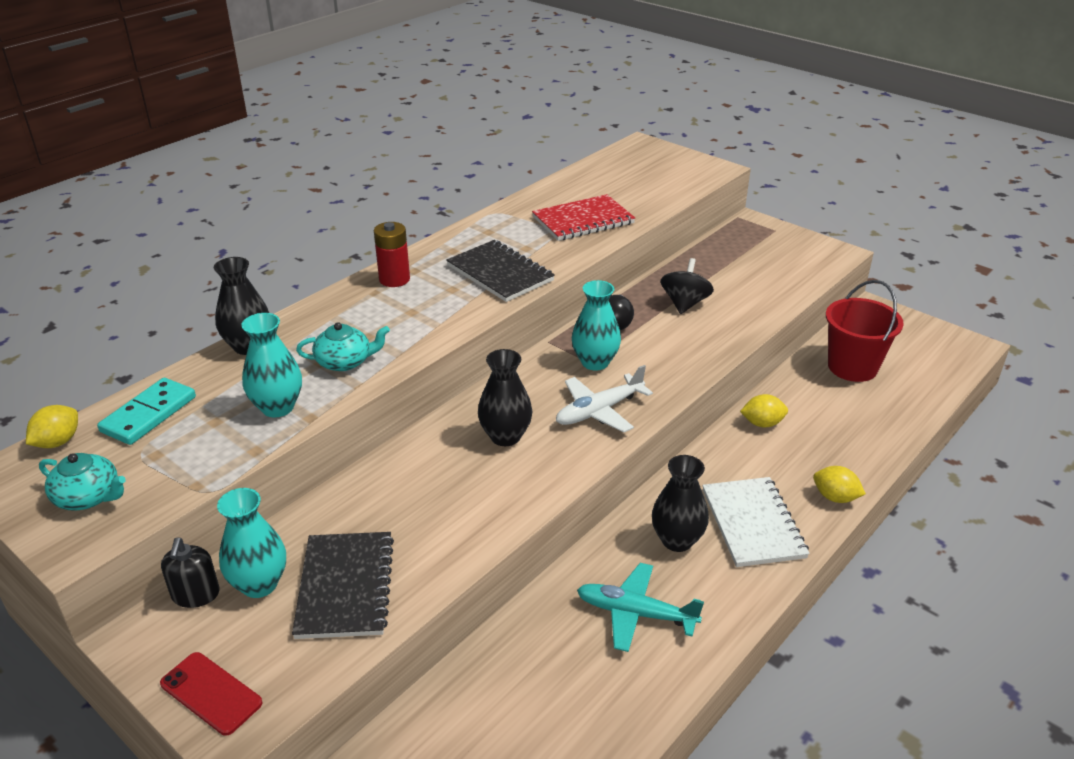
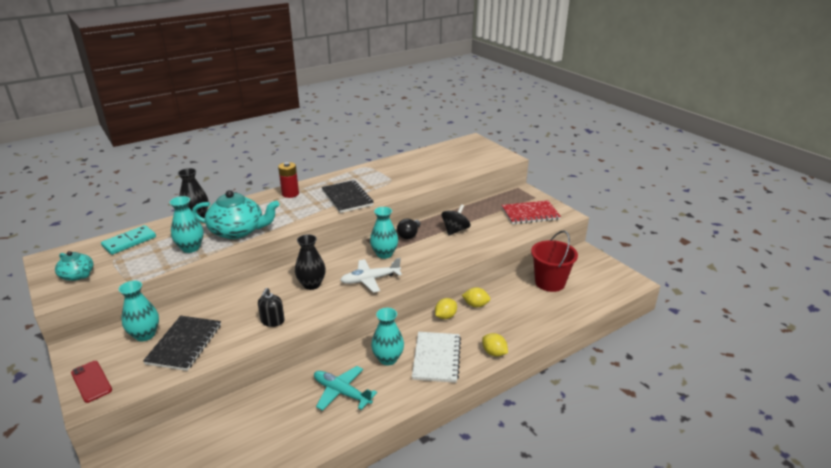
camera: 15 degrees right, 5 degrees down
(58, 442) = (81, 248): yellow lemon -> yellow lemon (445, 316)
(196, 594) = (113, 334): black soap dispenser -> black soap dispenser (272, 321)
(345, 362) = (238, 231): turquoise teapot -> turquoise teapot, size x1.80
(583, 220) = (411, 176): red notebook -> red notebook (530, 214)
(677, 540) = (388, 359): black vase -> turquoise vase

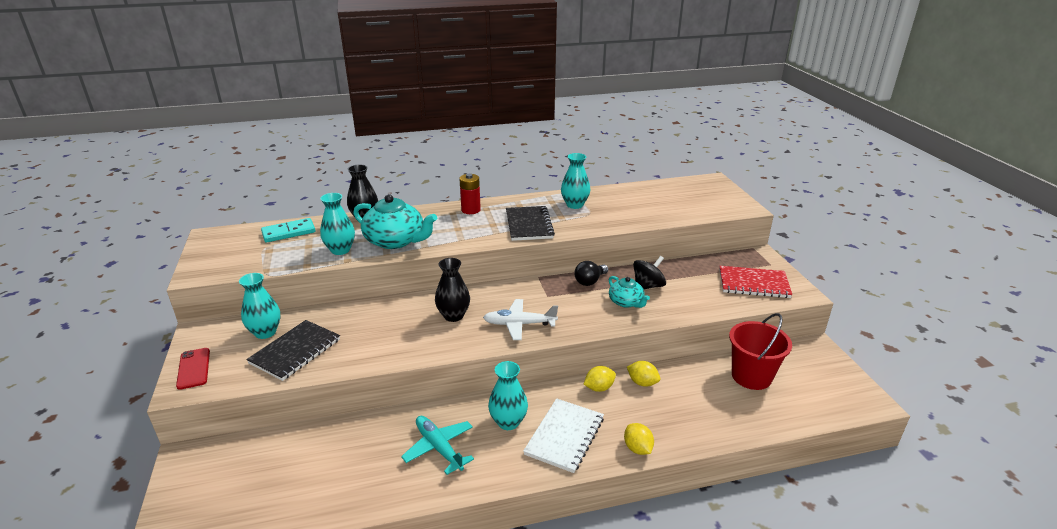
camera: 20 degrees right, 0 degrees up
(78, 275) = (225, 257): turquoise teapot -> turquoise teapot (626, 302)
(272, 321) = (392, 347): black soap dispenser -> none
(384, 254) = (550, 298): turquoise vase -> turquoise vase (574, 205)

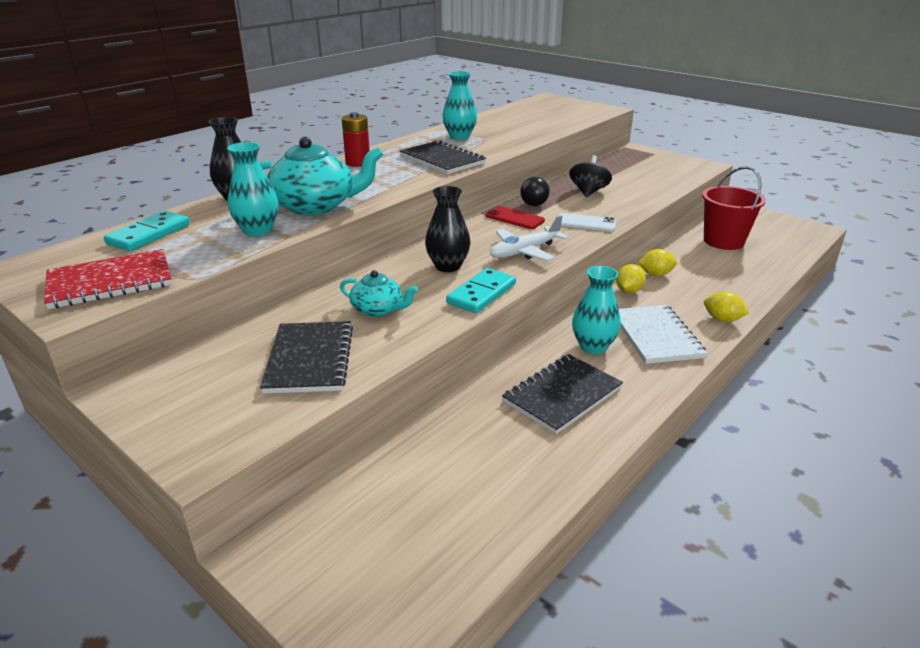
camera: 35 degrees left, 0 degrees up
(193, 368) = (183, 431): red phone -> red phone (514, 218)
(265, 332) = (234, 357): turquoise vase -> none
(439, 448) = (562, 395): turquoise plane -> black notebook
(444, 347) = (481, 293): none -> turquoise domino
(601, 316) = (586, 223): none -> white phone
(626, 302) = (590, 207): turquoise teapot -> turquoise teapot (378, 309)
(753, 284) = (663, 168): red notebook -> red notebook (110, 282)

